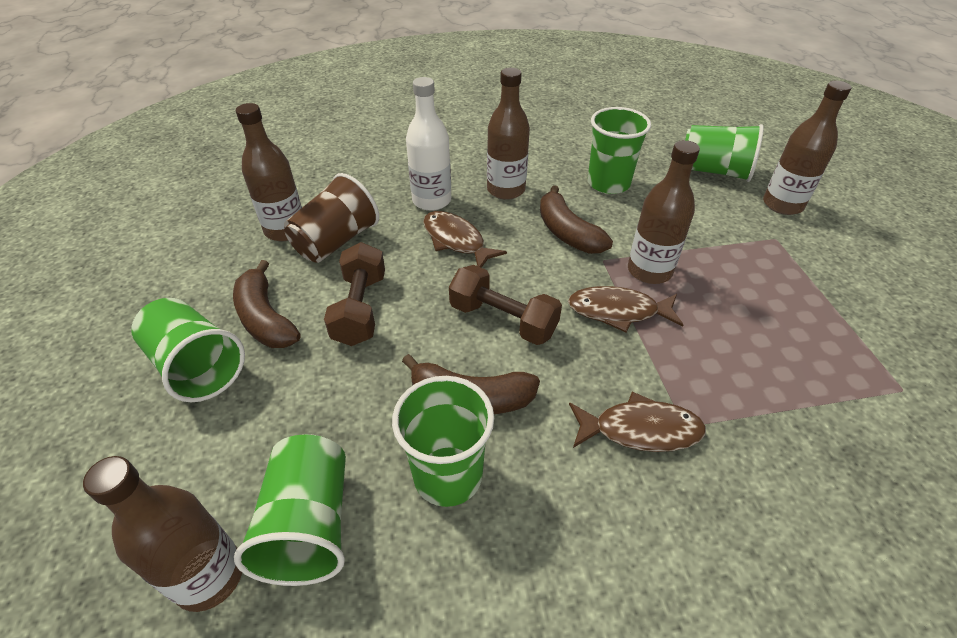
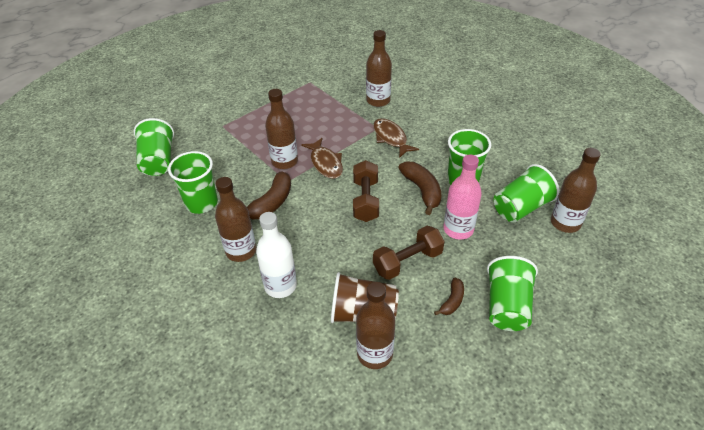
camera: 120 degrees left, 0 degrees up
(265, 318) = (452, 301): brown banana -> brown banana, size x0.58
(355, 395) = (458, 229): none -> pink bottle
(456, 240) = (315, 250): brown fish -> none
(782, 205) = (185, 128): brown bottle -> brown bottle (378, 100)

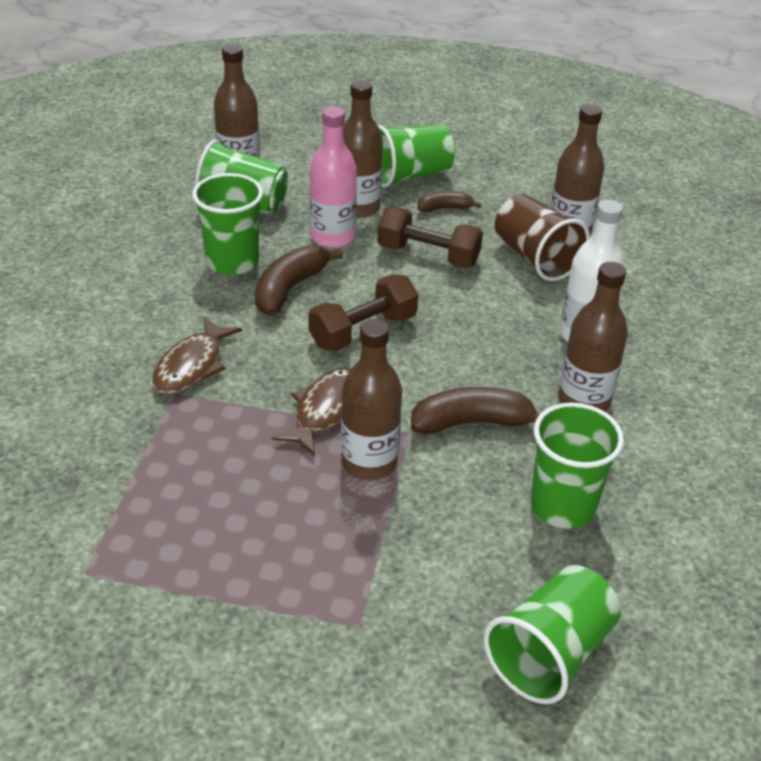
camera: 130 degrees left, 5 degrees down
(378, 100) = (85, 430): brown bottle -> brown bottle (358, 207)

